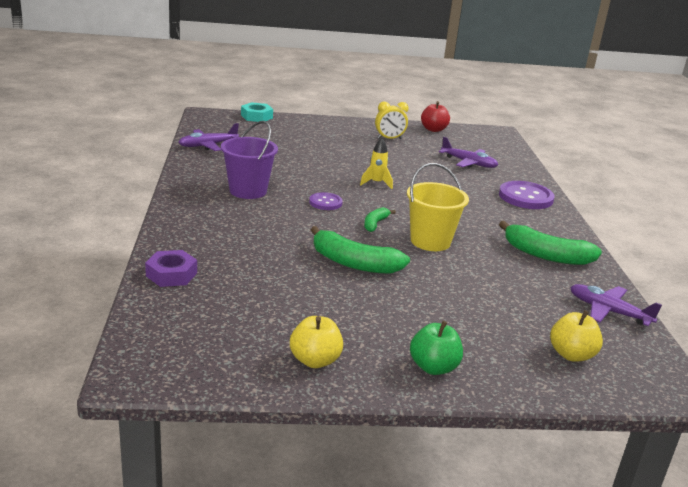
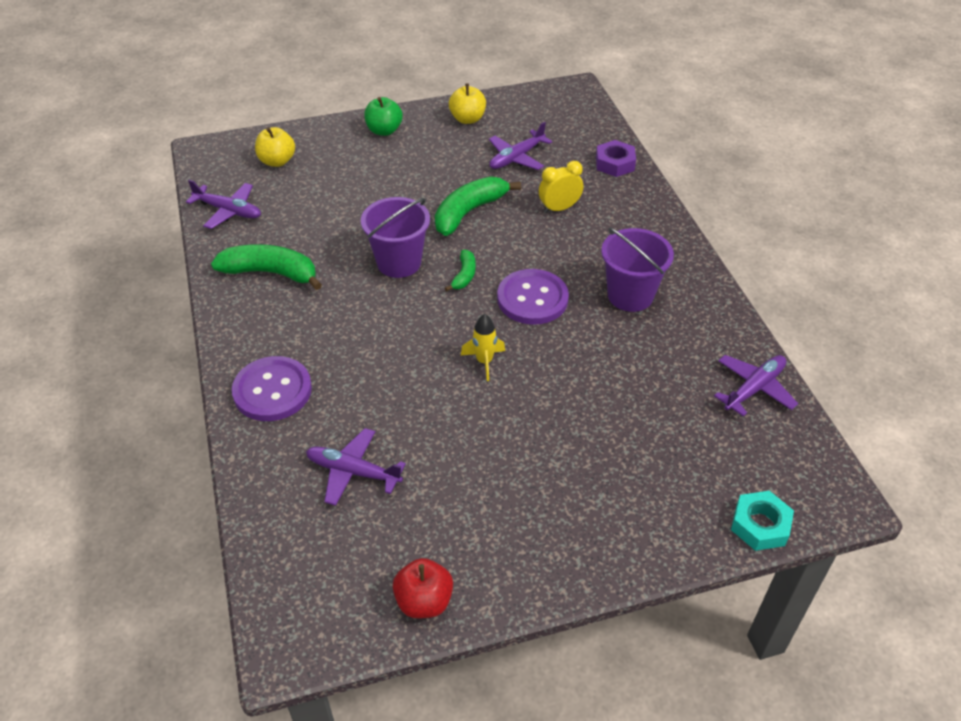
camera: 170 degrees right, 20 degrees up
(277, 301) = (516, 158): none -> purple plane
(325, 202) = (532, 299): purple button -> purple button, size x1.74
(354, 263) = (469, 212): green banana -> green banana turned 60 degrees counterclockwise
(389, 139) = (500, 520): yellow clock -> yellow clock (559, 208)
(430, 241) = (399, 262): yellow bucket -> purple bucket

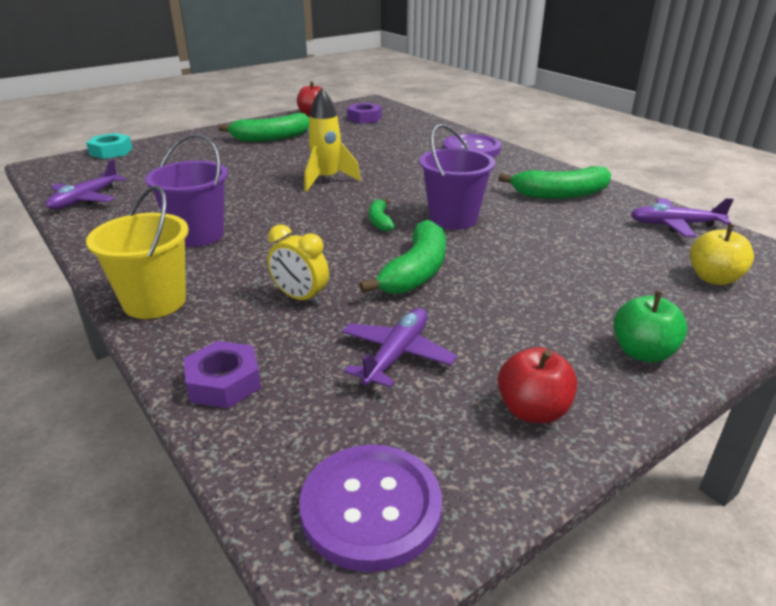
camera: 160 degrees right, 15 degrees down
(345, 553) = (364, 118): none -> purple nut
(353, 472) = (384, 135): purple plane -> none
(467, 119) = (532, 410): yellow apple -> red apple
(484, 361) = (327, 180): yellow rocket -> yellow rocket, size x1.54
(520, 510) = (271, 138): none -> green banana
(532, 299) = (301, 217): purple button -> purple button (371, 508)
(559, 208) = (300, 298): yellow clock -> yellow clock turned 75 degrees clockwise
(659, 227) = (155, 302): none -> yellow bucket

